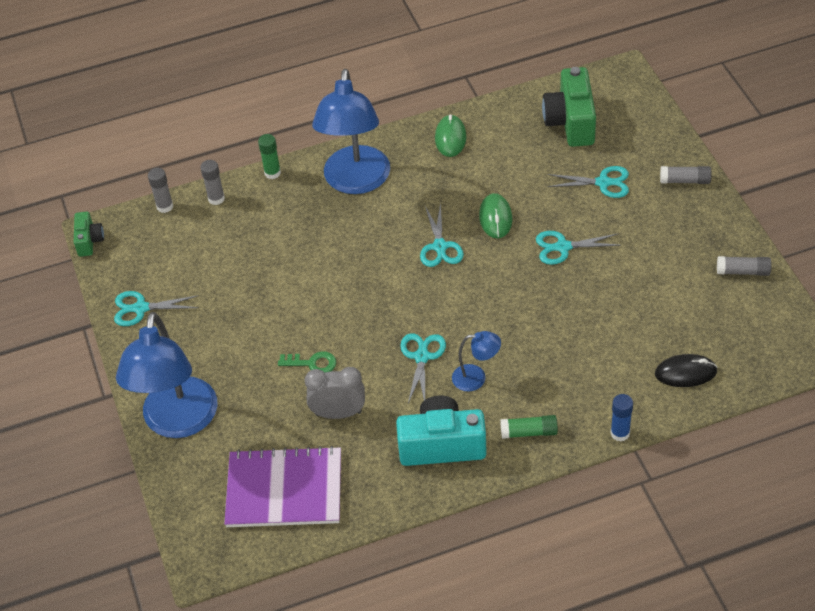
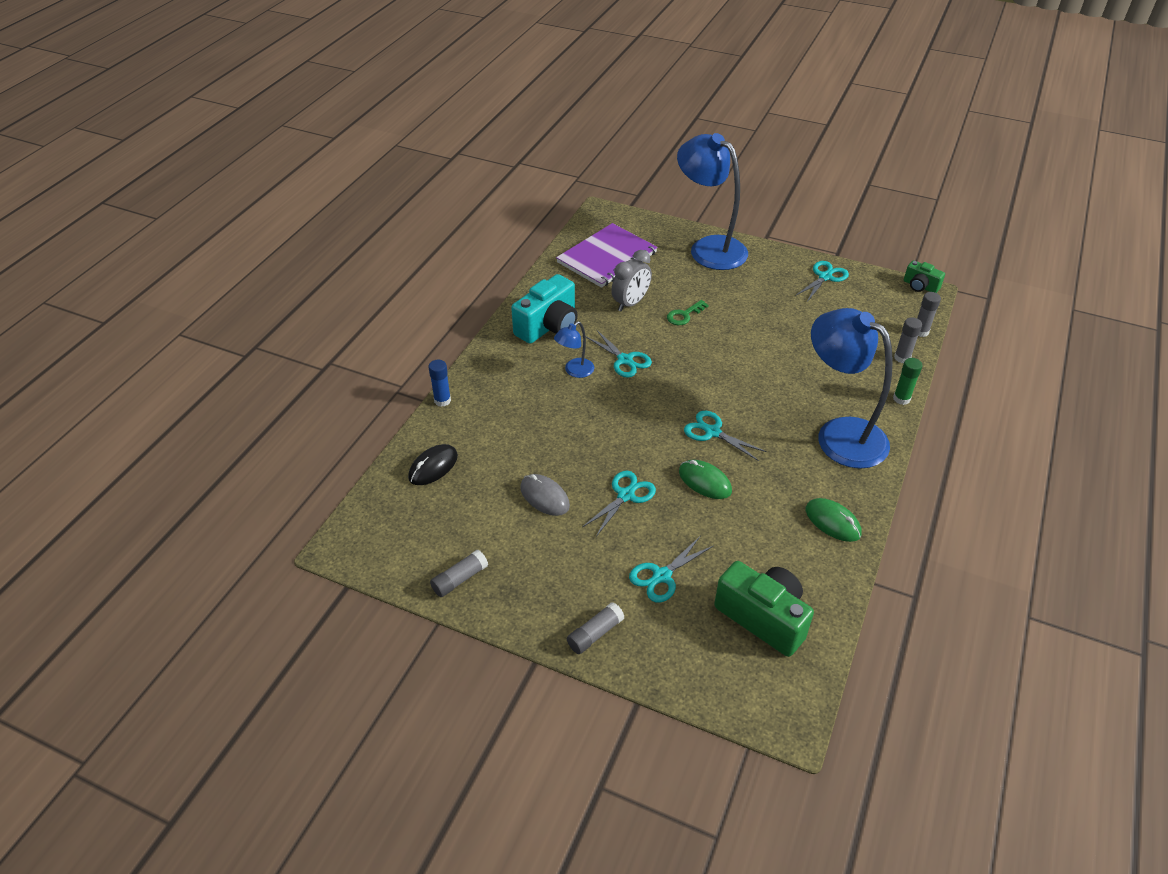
camera: 130 degrees right, 5 degrees down
(529, 432) = (503, 364): green glue stick -> none
(623, 287) = (544, 497): none -> grey mouse

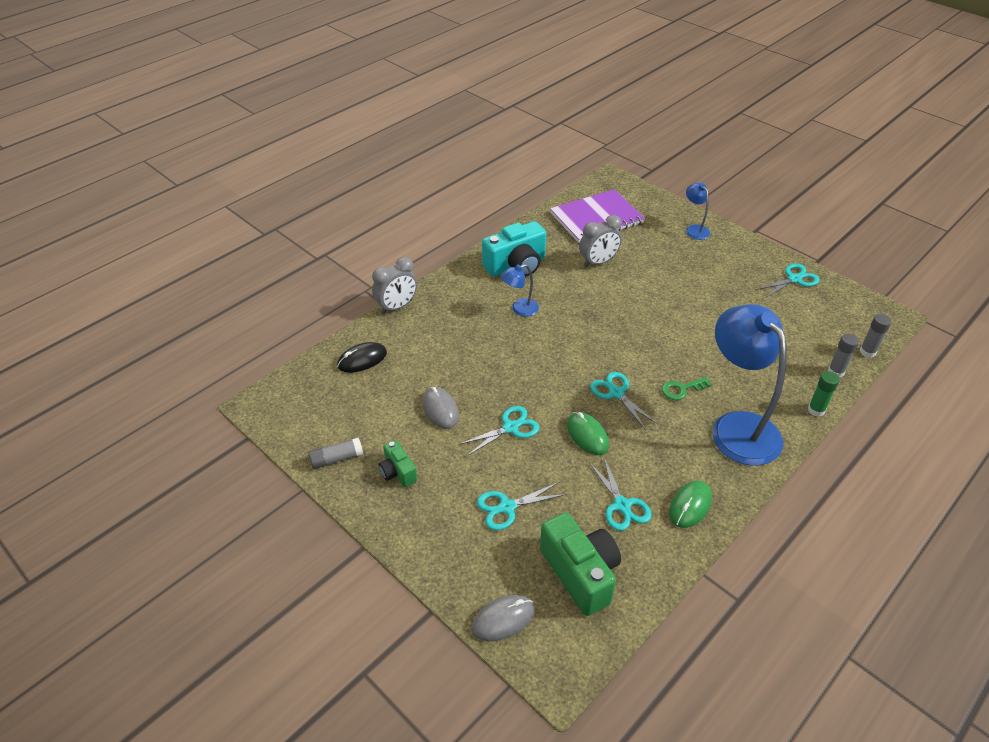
camera: 20 degrees right, 0 degrees up
(442, 400) = (397, 307): blue glue stick -> grey clock
(595, 634) = (424, 539): grey glue stick -> none
(625, 360) = (568, 310): turquoise scissors -> turquoise scissors (622, 505)
(684, 315) = (641, 284): green key -> green key (681, 389)
(709, 248) = (694, 229): blue lamp -> blue lamp, size x0.45
(712, 686) = (503, 619): none -> grey mouse
(832, 522) = (690, 505): green mouse -> green mouse turned 60 degrees clockwise
(920, 286) = (888, 309): green camera -> green camera (398, 472)

